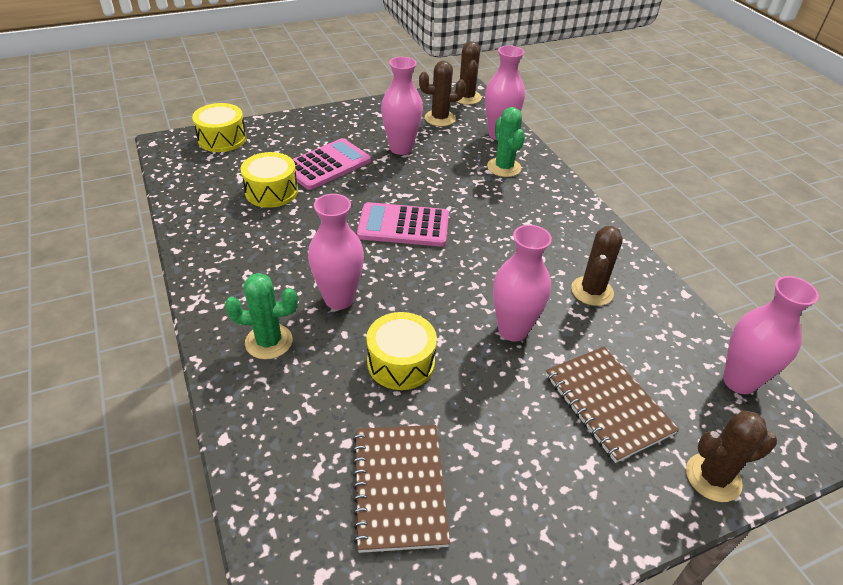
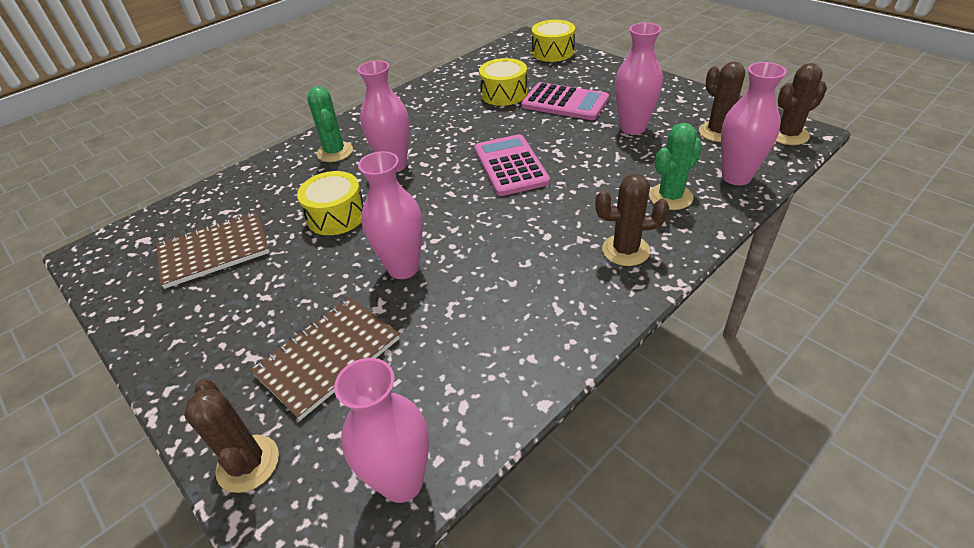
camera: 75 degrees right, 0 degrees up
(592, 291) = (494, 313): brown cactus -> brown cactus (625, 250)

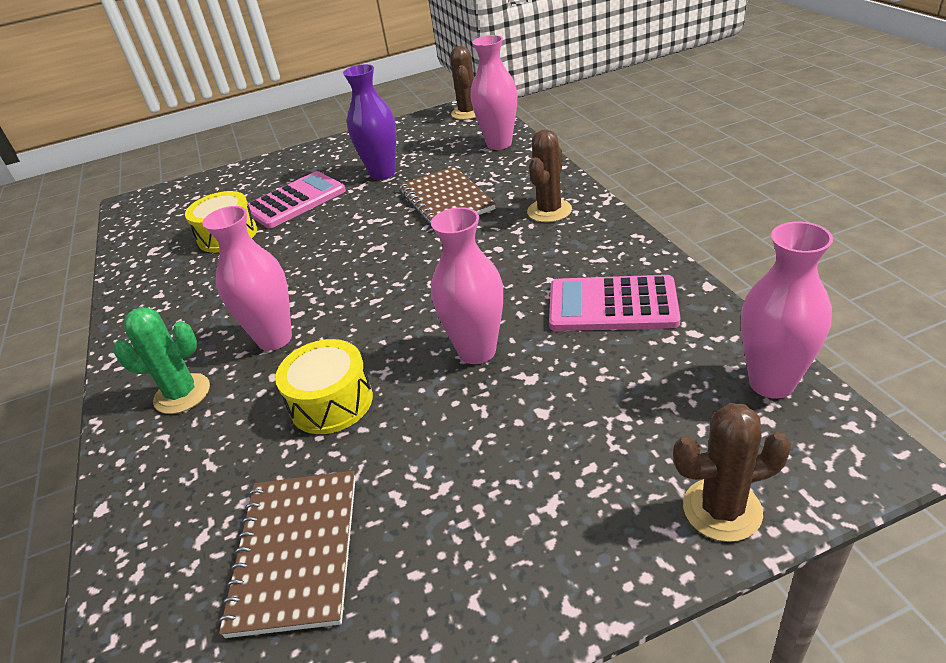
camera: 65 degrees left, 5 degrees down
(328, 357) = (586, 427): brown notebook -> brown notebook (446, 200)
(510, 166) = (368, 252): pink calculator -> pink calculator (612, 305)
(553, 52) = (189, 191): yellow drum -> none
(633, 128) = (382, 173): pink vase -> purple vase
(670, 197) = (498, 176): green cactus -> none
(718, 132) = (433, 137): brown cactus -> none

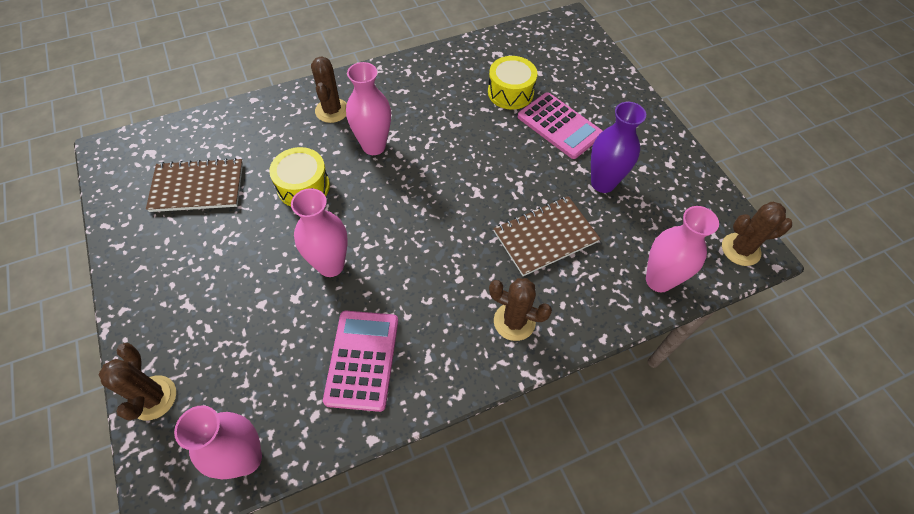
camera: 80 degrees right, 20 degrees up
(182, 394) = (332, 110): green cactus -> brown cactus

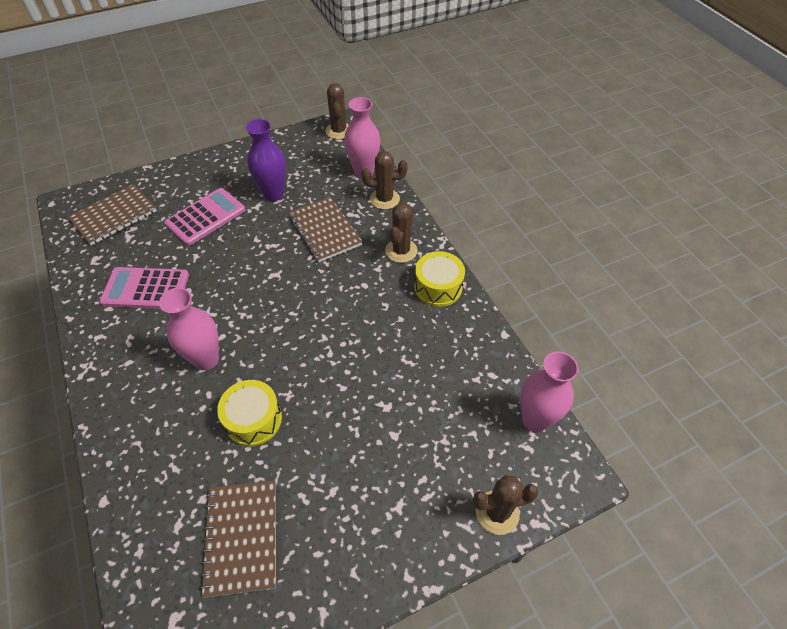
camera: 90 degrees left, 5 degrees down
(331, 265) = (351, 381): pink vase -> none
(332, 110) = (144, 406): brown cactus -> brown cactus (384, 199)
(362, 360) = (442, 347): pink calculator -> pink calculator (146, 289)
(510, 92) = (155, 250): yellow drum -> yellow drum (438, 287)
(555, 57) = (114, 216): none -> brown notebook

